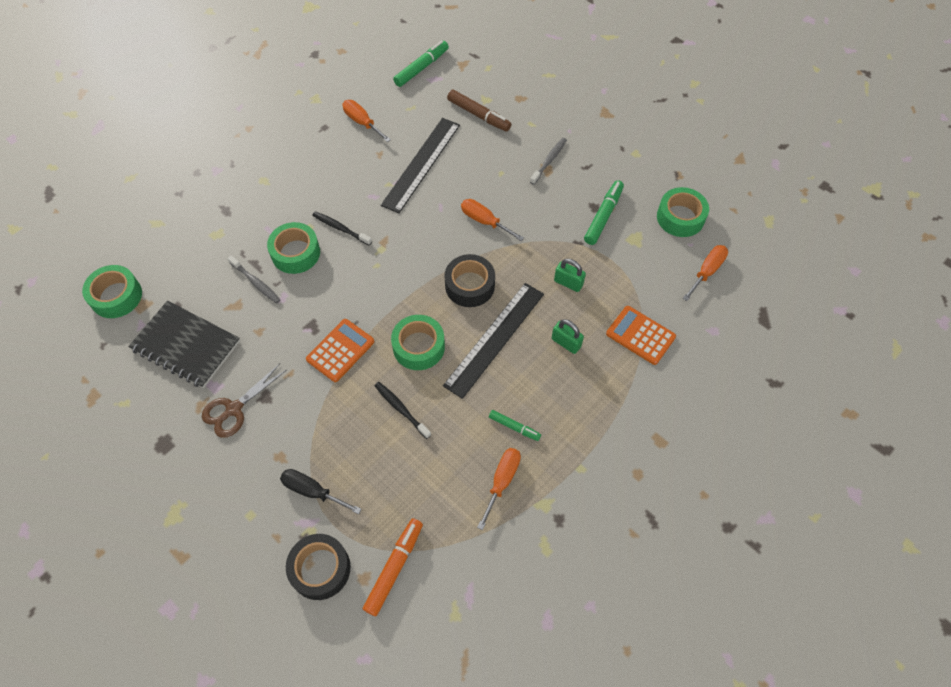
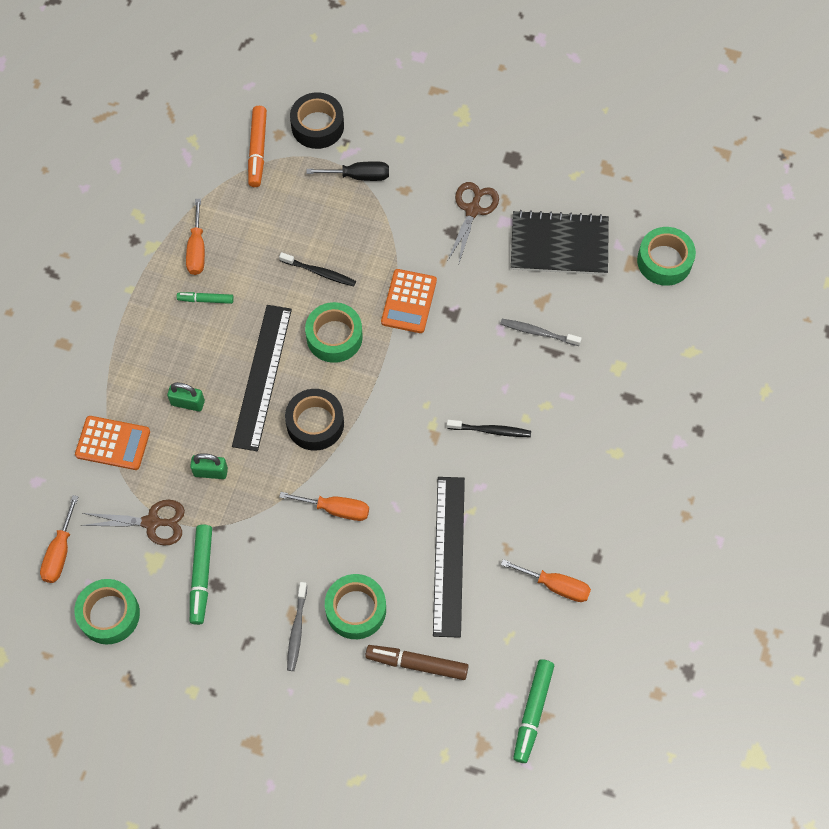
camera: 155 degrees right, 5 degrees up
(295, 253) = (520, 381): green tape -> green tape (356, 609)
(627, 265) = (152, 522): none -> brown scissors

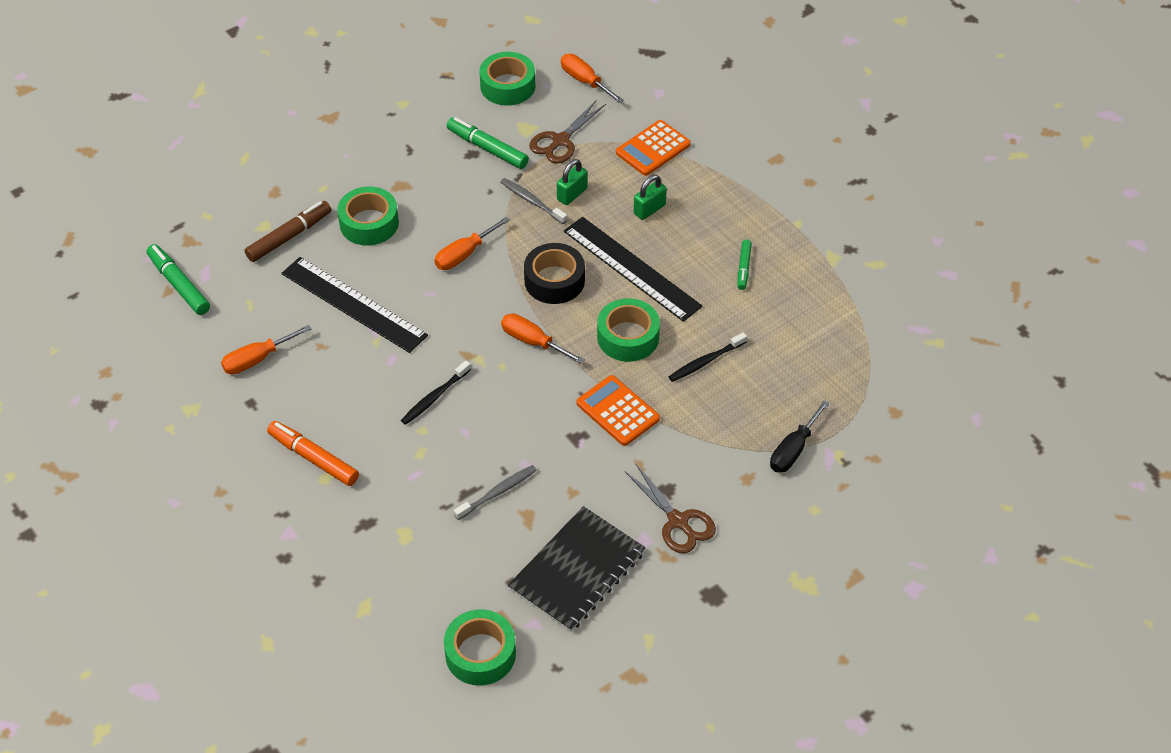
camera: 125 degrees right, 15 degrees down
(197, 250) = (803, 287): orange screwdriver -> orange screwdriver (533, 341)
(205, 300) = (743, 268): green marker -> green marker turned 150 degrees clockwise
(257, 150) = (886, 385): orange marker -> orange marker (313, 458)
(297, 630) = (389, 181): grey toothbrush -> grey toothbrush (532, 201)
(317, 126) = (882, 448): black tape -> none

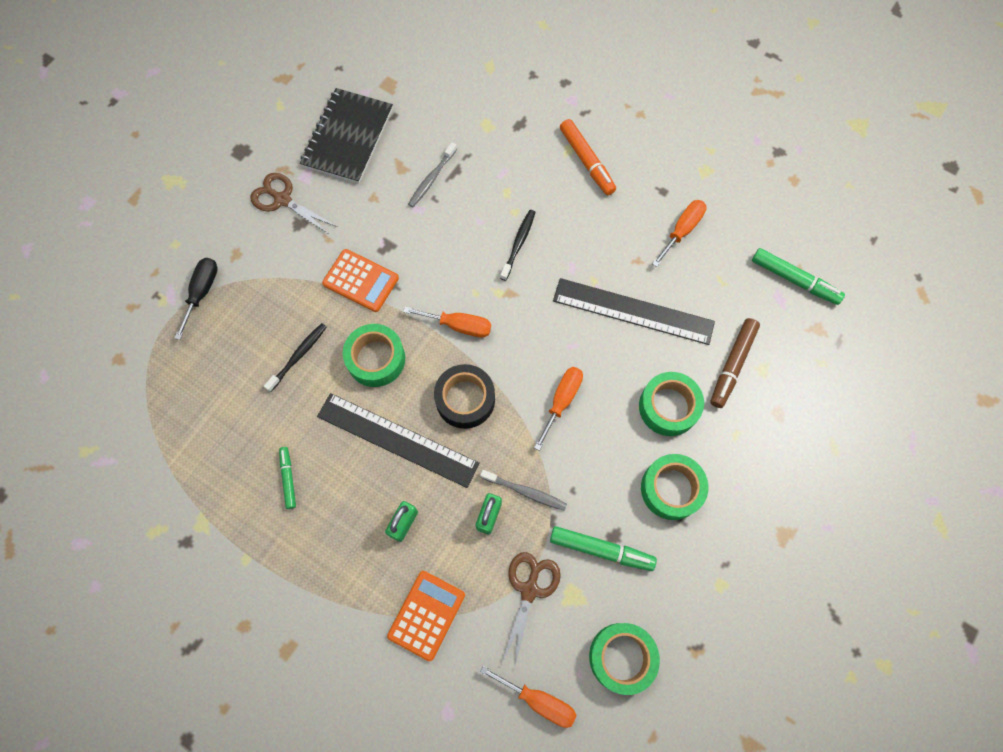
camera: 160 degrees right, 20 degrees up
(313, 458) = (586, 161): orange marker -> orange marker turned 45 degrees clockwise
(480, 654) = (395, 61): green tape -> green tape (671, 489)

